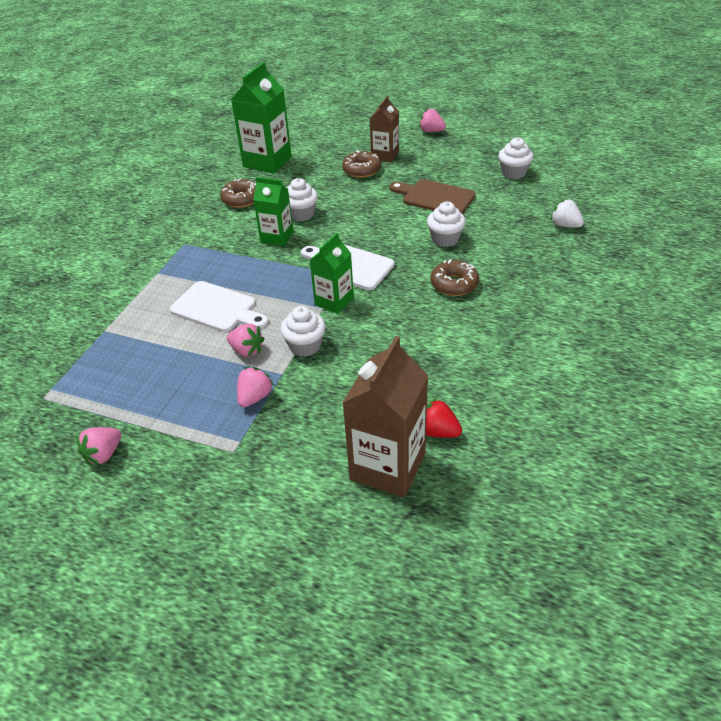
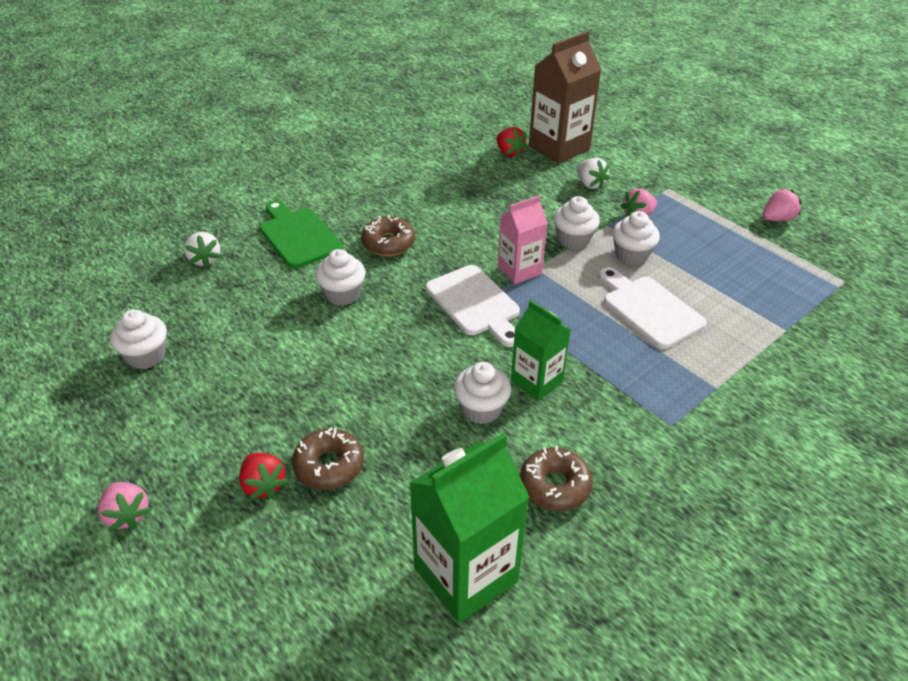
camera: 155 degrees left, 0 degrees up
(247, 350) = (631, 255): pink strawberry -> white cupcake
(322, 421) = (590, 184): none -> white strawberry
(334, 301) = (519, 270): green carton -> pink carton
(385, 155) = (263, 485): brown carton -> red strawberry
(435, 197) = (287, 359): brown cutting board -> none
(527, 264) = (298, 236): none -> green cutting board

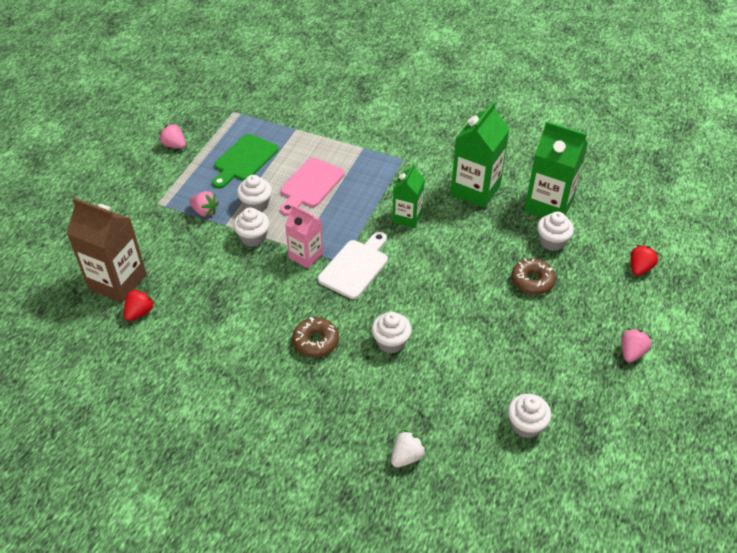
camera: 115 degrees left, 5 degrees up
(263, 485) = (566, 303): red strawberry -> red strawberry (639, 268)
(298, 236) = (339, 407): green cutting board -> green cutting board (244, 160)
(481, 409) = (445, 233): white cupcake -> white cupcake (552, 242)
(555, 486) = (475, 190): brown donut -> green carton
(590, 184) = (171, 247): white strawberry -> none
(649, 309) = (310, 185): white cutting board -> pink cutting board

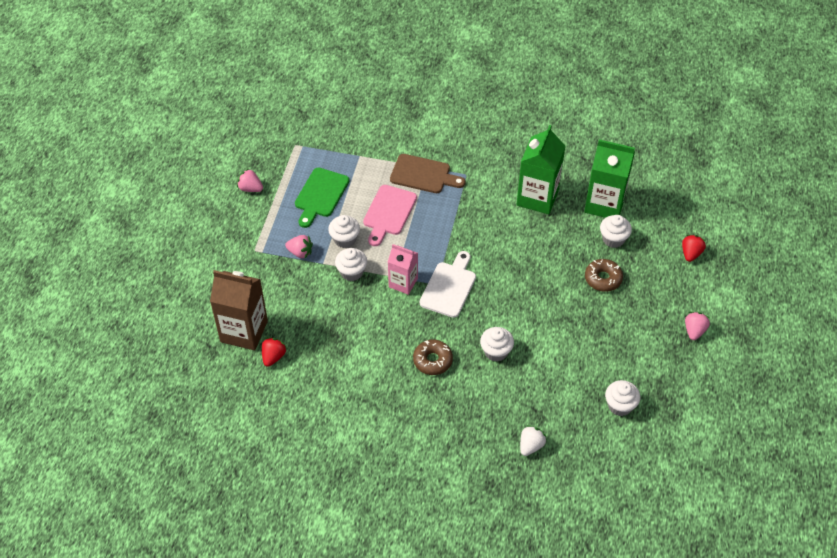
camera: 10 degrees left, 5 degrees up
(357, 154) = (423, 175): none -> brown cutting board
(407, 217) = (483, 232): green carton -> none

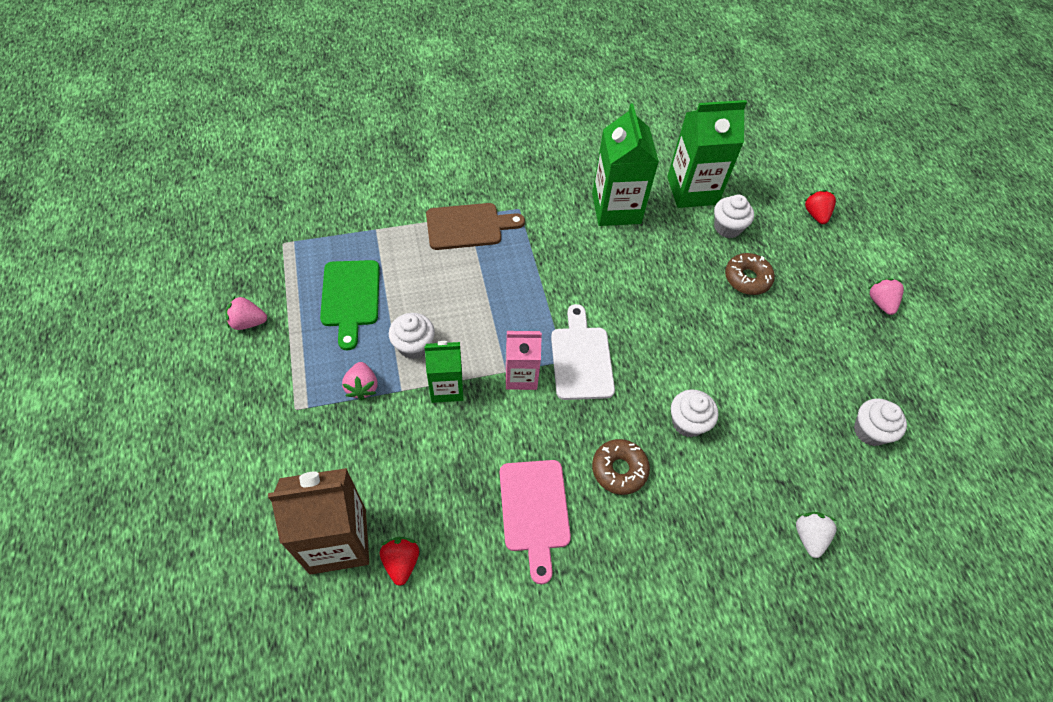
camera: 30 degrees left, 5 degrees up
(300, 252) = (362, 387): pink strawberry -> pink strawberry turned 90 degrees clockwise
(352, 272) = (446, 387): white cupcake -> green carton
(388, 213) = (452, 289): pink cutting board -> pink cutting board (534, 511)

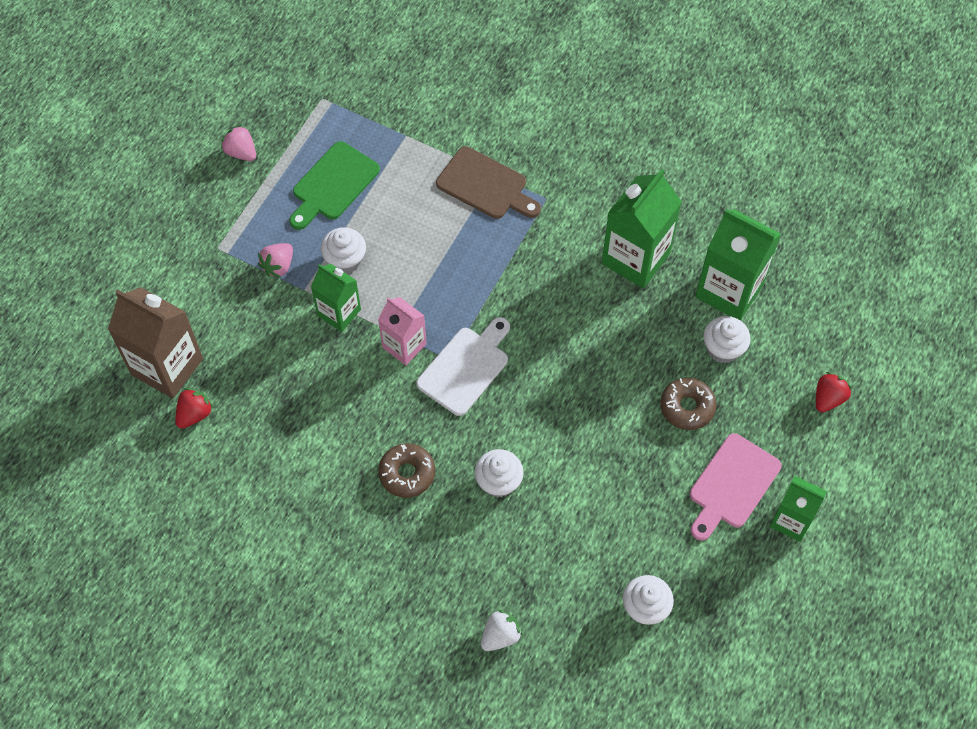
camera: 45 degrees right, 5 degrees up
(534, 511) = (316, 452): pink cutting board -> pink cutting board (732, 485)
(880, 303) = (791, 520): pink strawberry -> green carton

